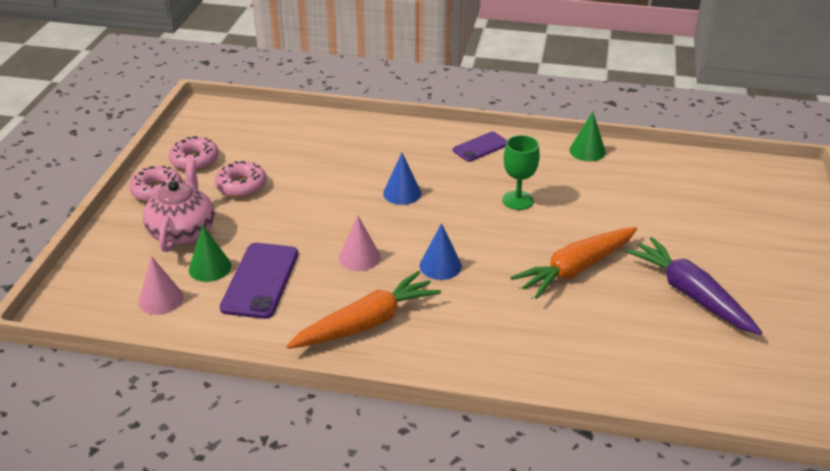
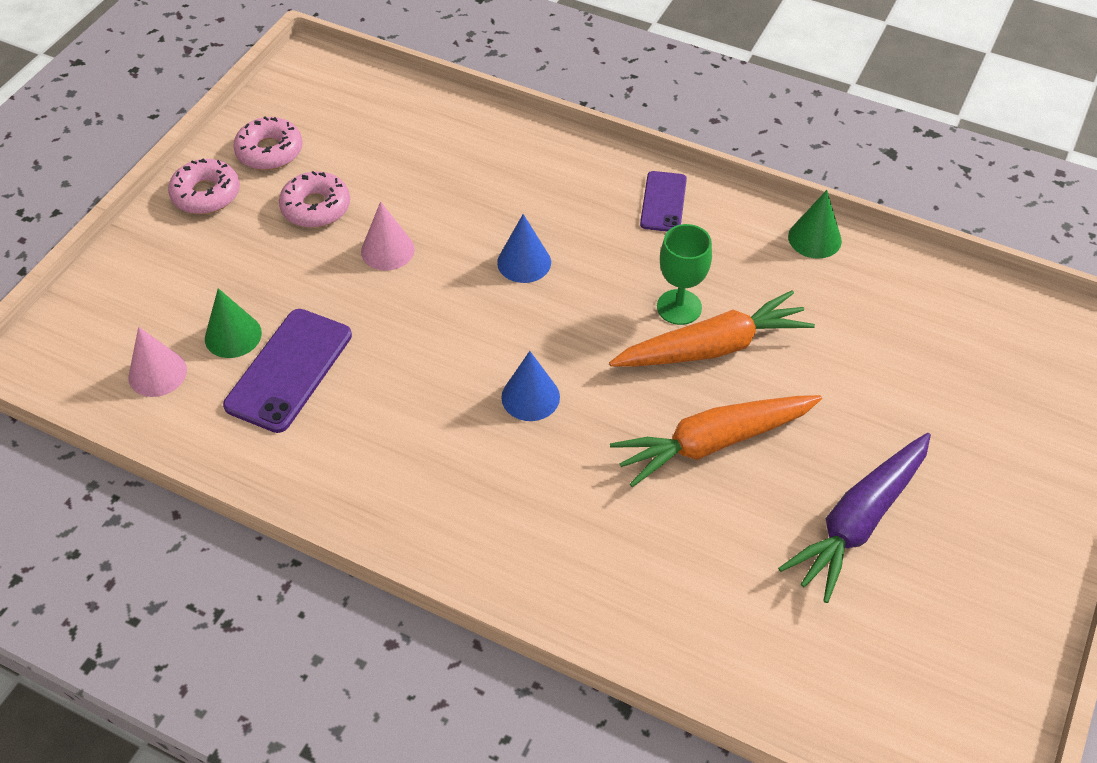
camera: 15 degrees right, 15 degrees up
(183, 232) = (218, 270): pink teapot -> none
(359, 257) = (428, 359): pink cone -> pink cone (387, 250)
(366, 323) = (400, 469): orange carrot -> orange carrot (712, 347)
(480, 147) = (663, 202): purple phone -> purple phone turned 60 degrees counterclockwise
(690, 294) = (858, 521): purple carrot -> purple carrot turned 120 degrees counterclockwise

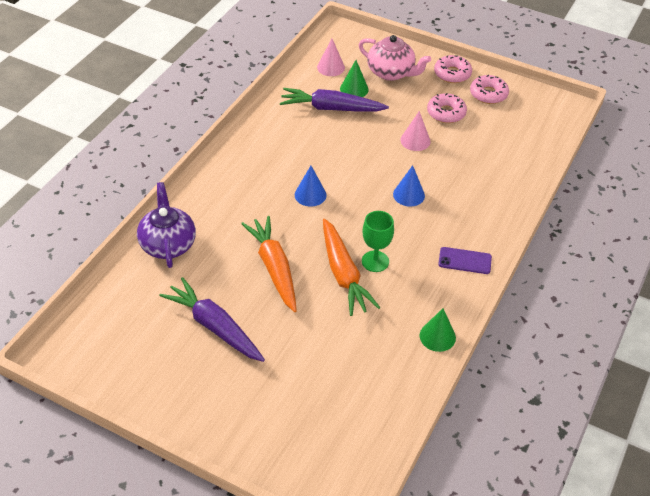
camera: 90 degrees right, 5 degrees down
(190, 279) = (391, 73): none -> pink teapot
(289, 370) = (331, 108): purple phone -> purple carrot
(677, 618) = (168, 244): none -> purple teapot

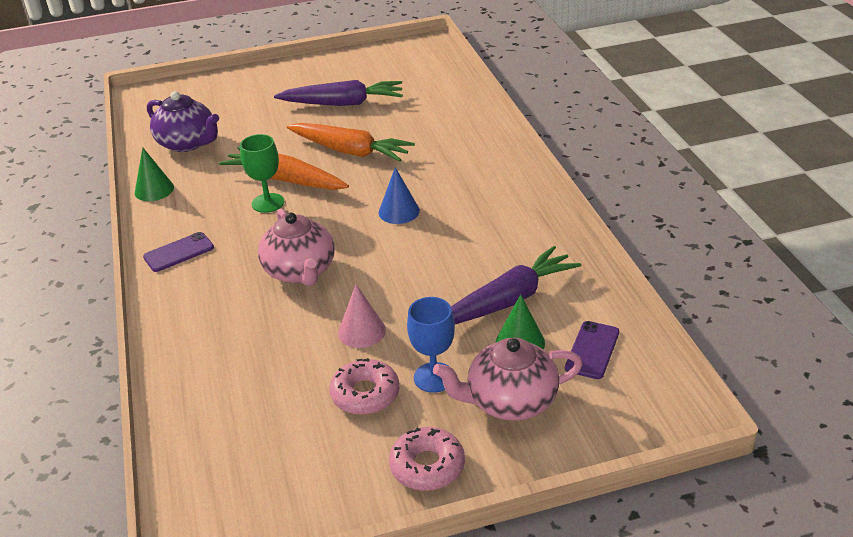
camera: 140 degrees right, 10 degrees down
(168, 244) = (457, 116): purple teapot -> purple teapot (188, 143)
(331, 67) = (592, 350): pink cone -> purple phone
(409, 100) = (434, 377): none -> blue goblet
(409, 195) = (300, 271): blue cone -> pink teapot
(488, 94) = (337, 470): pink donut -> none

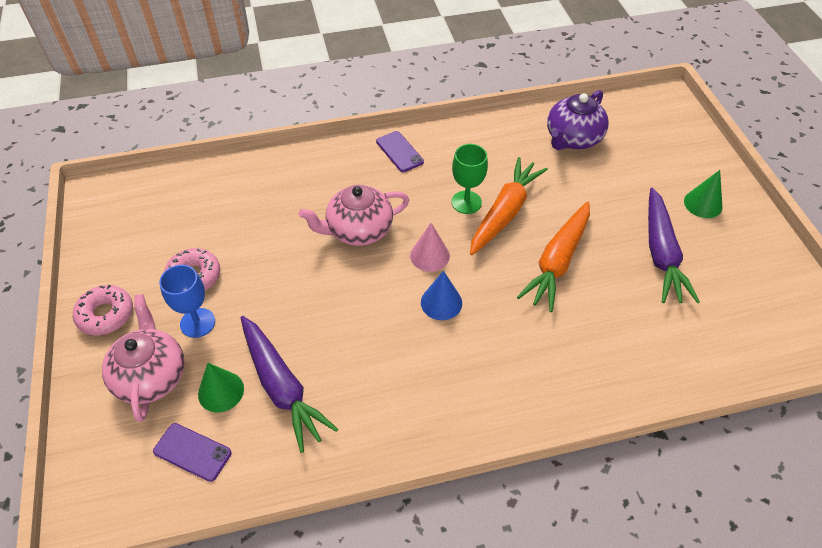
camera: 90 degrees right, 15 degrees up
(154, 190) = (494, 126): green cone -> green cone (703, 204)
(361, 331) = (269, 274): pink cone -> pink cone (429, 255)

